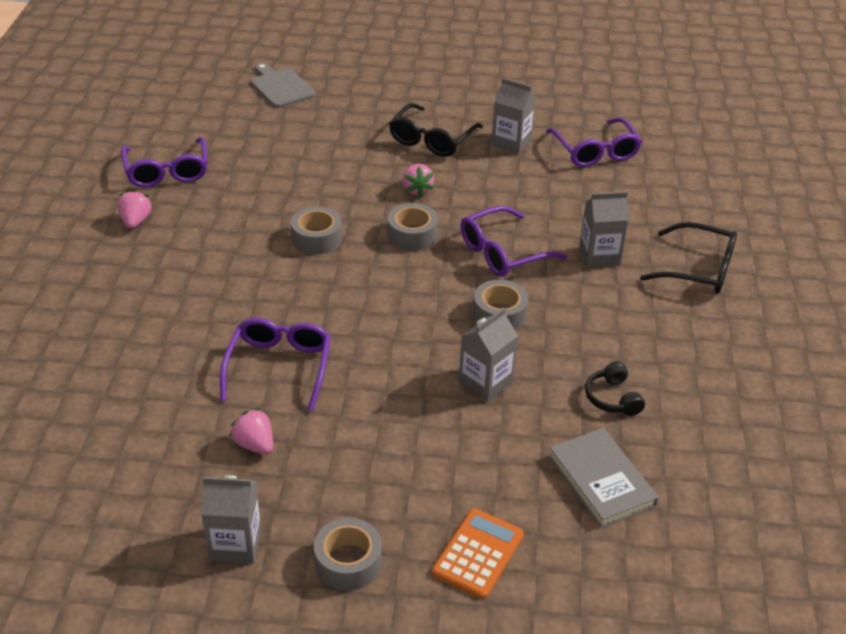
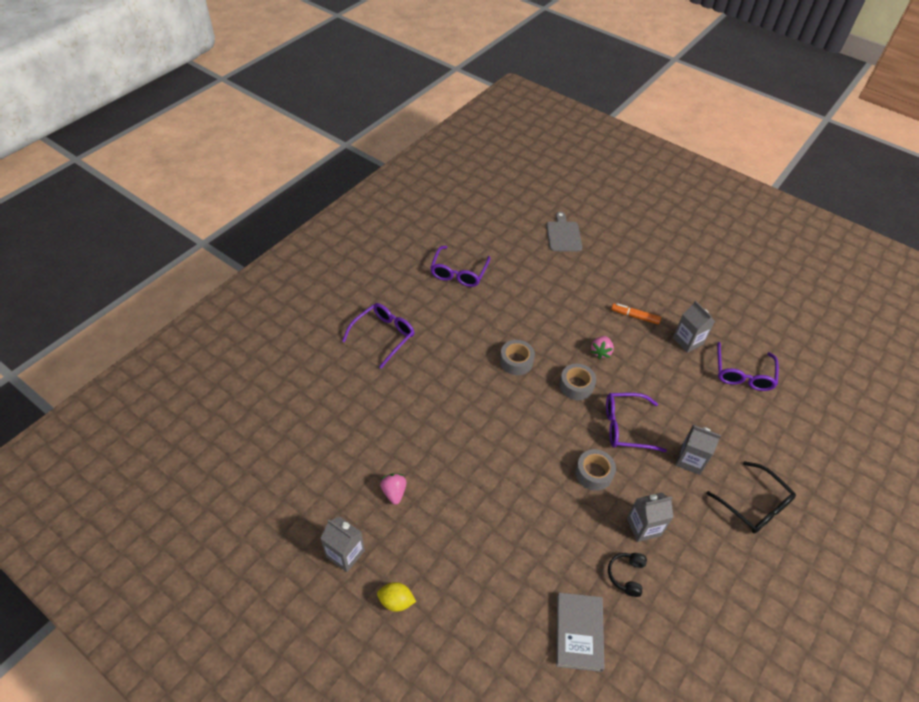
camera: 30 degrees right, 10 degrees up
(135, 221) = (420, 302): pink strawberry -> none
(279, 367) = (439, 445): purple glasses -> purple glasses (383, 336)
(348, 562) = (396, 601): grey tape -> yellow lemon
(431, 140) = (635, 316): black glasses -> orange marker
(478, 554) = (471, 640): orange calculator -> none
(485, 382) = (553, 520): grey carton -> grey carton (643, 527)

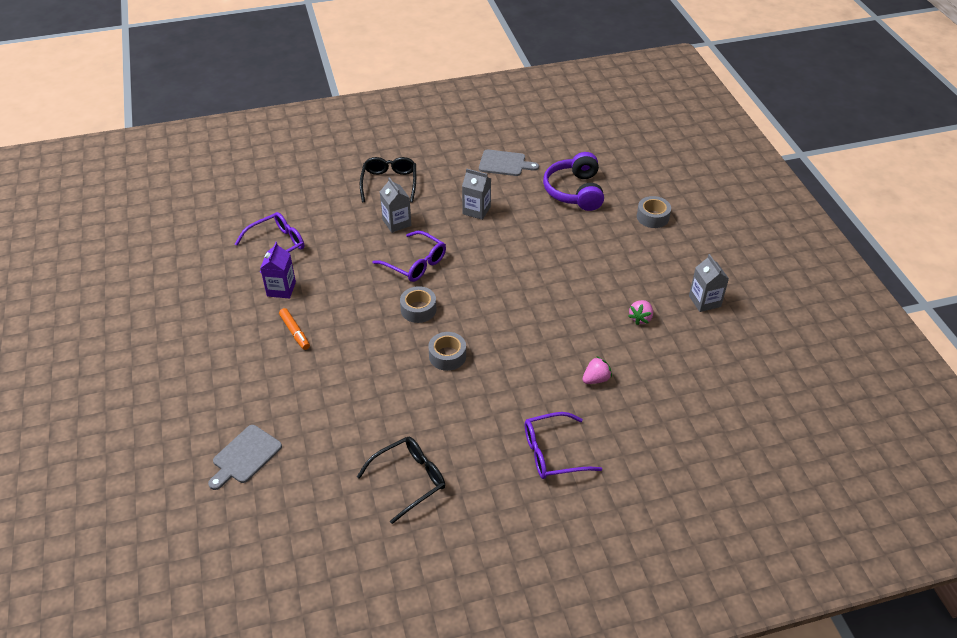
camera: 140 degrees left, 5 degrees down
(396, 601) = (683, 259): yellow lemon -> none
(458, 273) = (409, 480): purple glasses -> black glasses
(579, 632) = (575, 191): grey book -> purple headphones
(594, 473) = (475, 251): grey tape -> grey tape (652, 217)
(600, 352) = (365, 322): pink strawberry -> pink strawberry (596, 379)
(626, 575) = (516, 197): black headphones -> none
(687, 341) = (281, 289): grey carton -> purple carton
(689, 624) = (504, 163): none -> grey cutting board

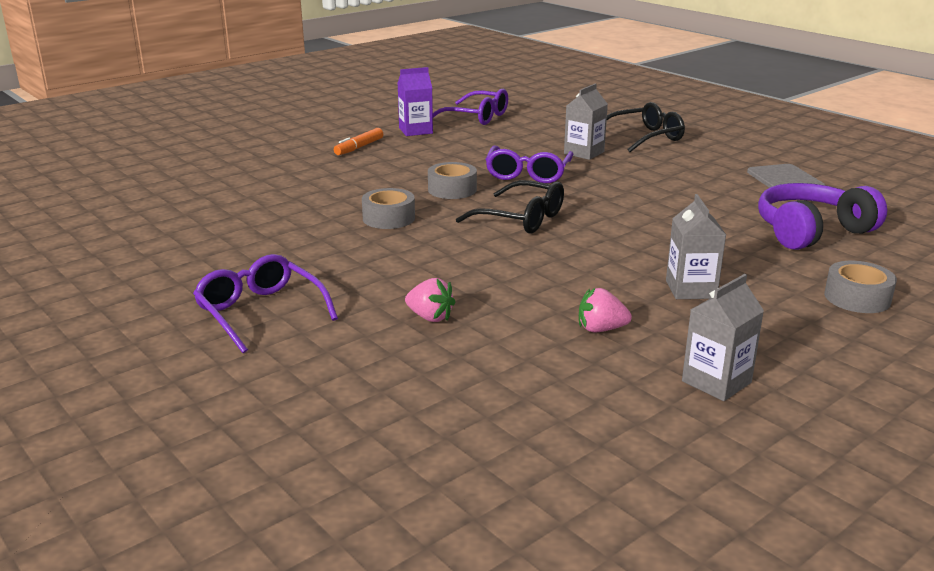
camera: 65 degrees right, 20 degrees down
(245, 456) = (173, 164): grey cutting board -> none
(409, 480) = (172, 237): black glasses -> black glasses (521, 219)
(476, 210) = (669, 184): grey carton -> grey carton (690, 289)

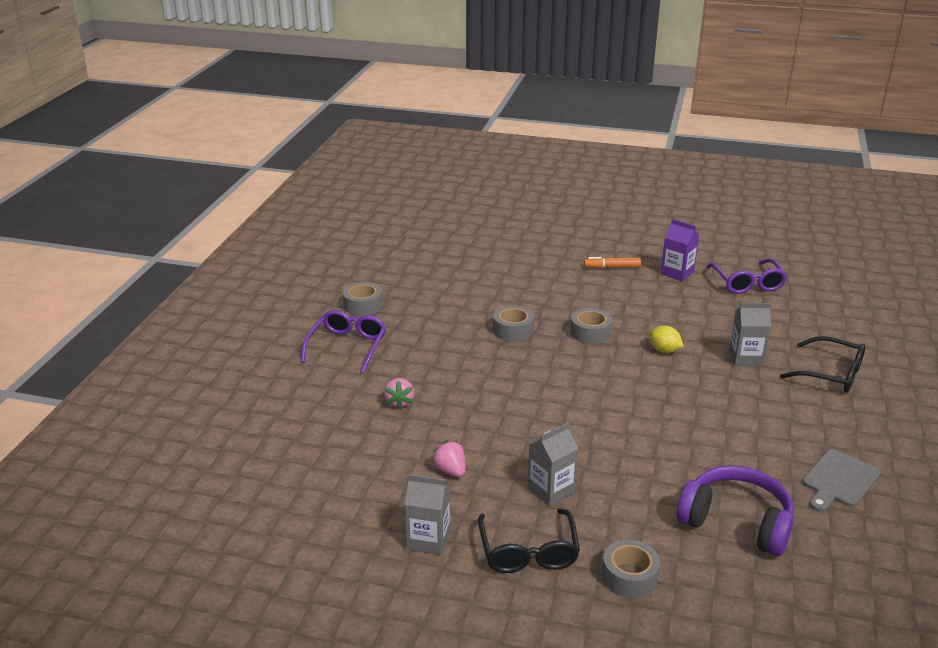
camera: 55 degrees right, 5 degrees up
(189, 276) = (363, 305): none -> grey tape
(521, 219) = (578, 379): black glasses -> black glasses (528, 551)
(528, 174) = (664, 350): purple glasses -> yellow lemon

